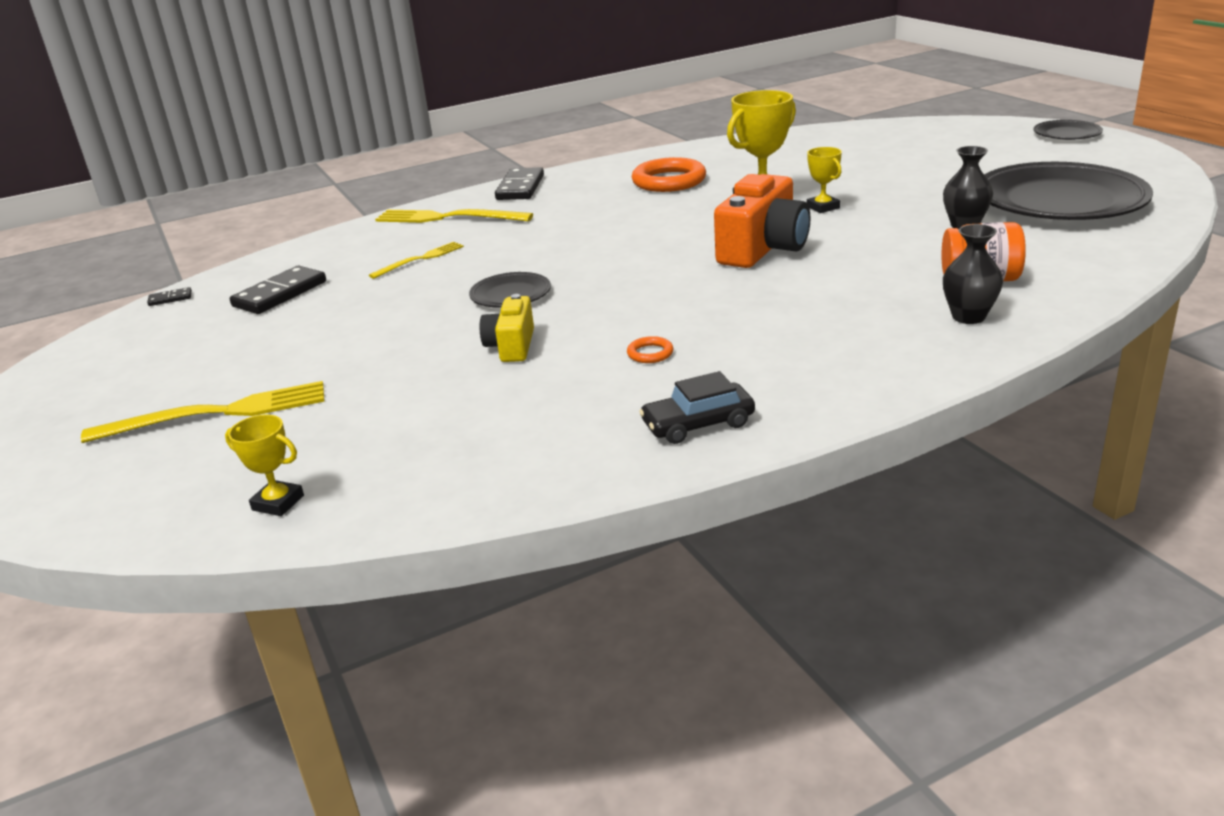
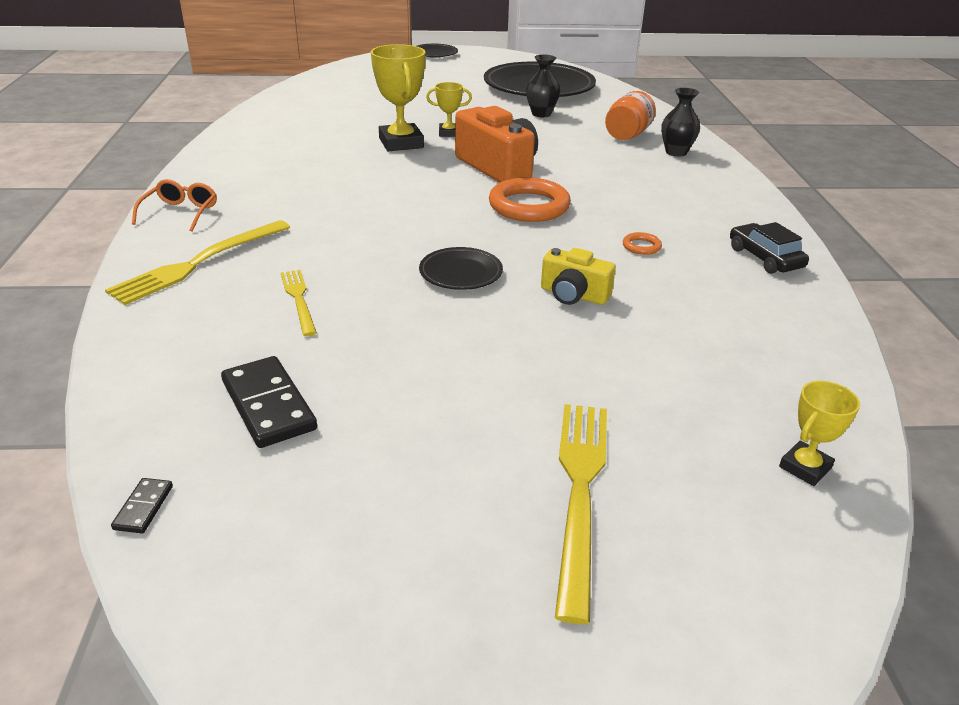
camera: 70 degrees left, 5 degrees up
(520, 187) = (180, 213): black domino -> orange glasses
(669, 181) = (296, 157): orange ring -> orange ring (529, 206)
(698, 424) = (765, 258): black car -> black car turned 150 degrees clockwise

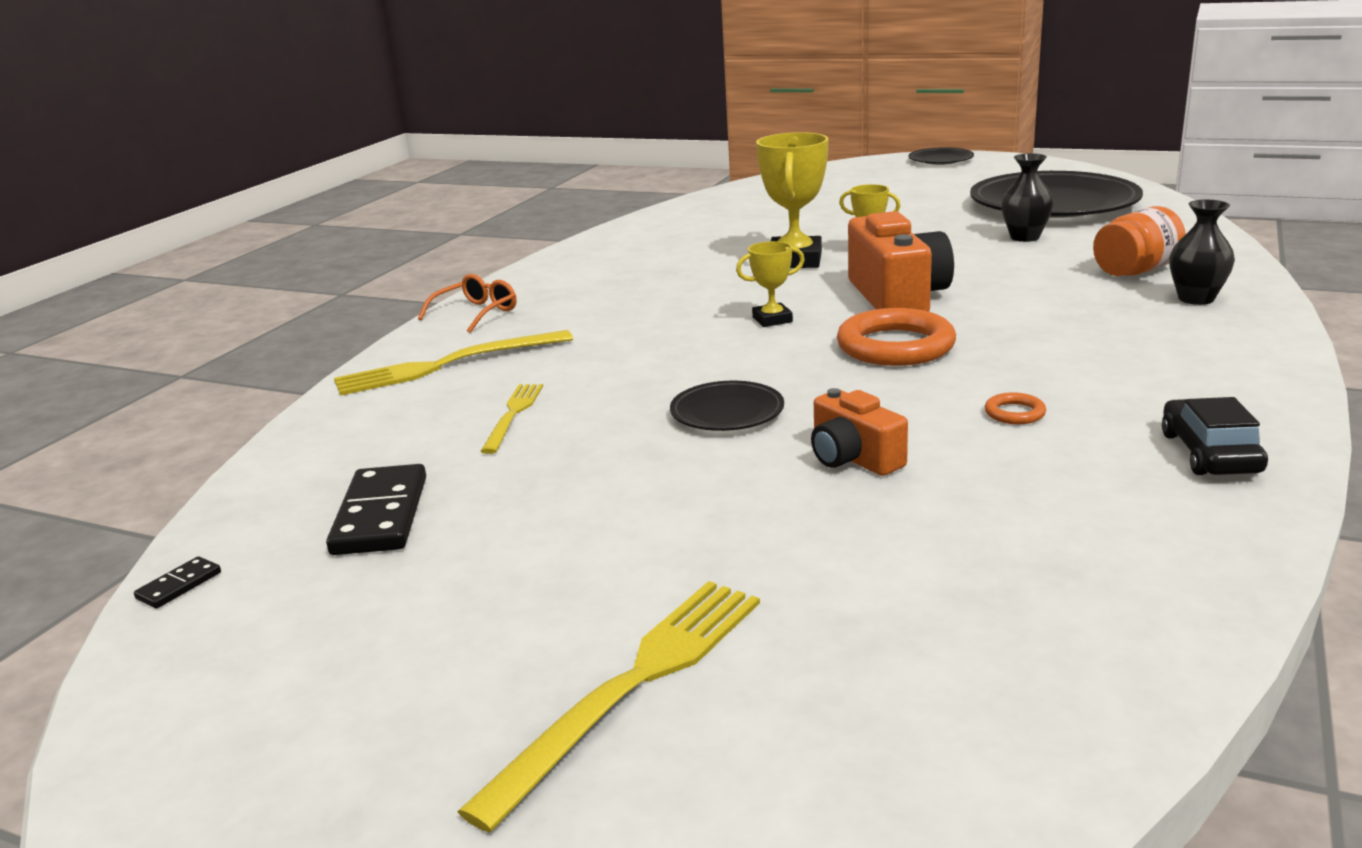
camera: 30 degrees right, 10 degrees down
(573, 295) = (853, 458): yellow camera -> orange camera
(805, 467) = (989, 740): yellow trophy -> yellow trophy (772, 320)

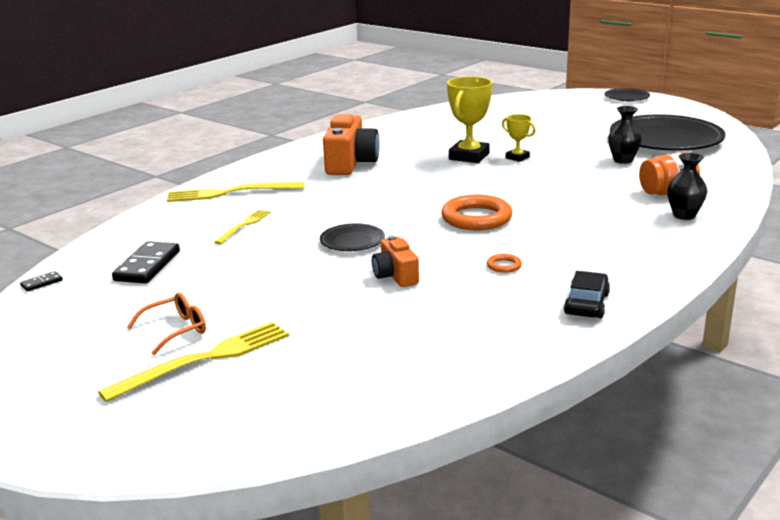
camera: 15 degrees right, 0 degrees up
(476, 313) = (266, 165): orange glasses -> orange glasses (176, 330)
(772, 320) = (422, 192): yellow trophy -> none
(897, 297) = (506, 189): orange camera -> orange camera (350, 163)

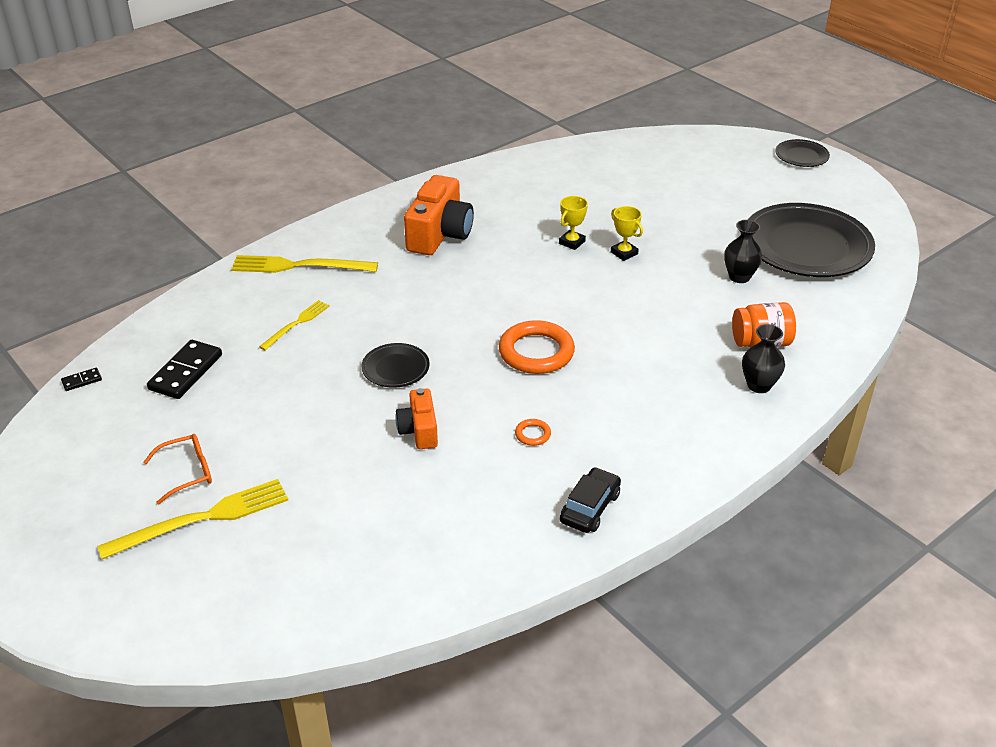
camera: 10 degrees right, 15 degrees up
(469, 156) = (572, 242): yellow trophy -> yellow trophy, size x0.54

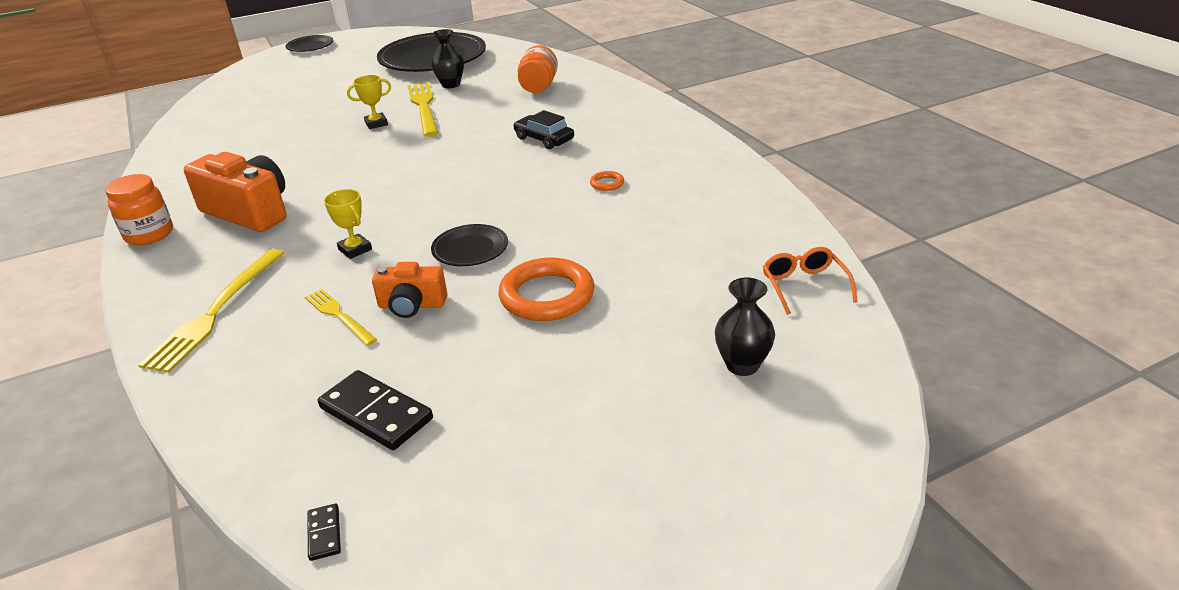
camera: 75 degrees left, 5 degrees down
(188, 472) = (584, 406): orange glasses -> orange glasses (804, 285)
(202, 519) = (672, 392): yellow fork -> yellow fork (424, 107)
(398, 200) = (149, 234): none -> orange jar
(419, 430) = (576, 240): orange camera -> orange camera (412, 305)
(536, 352) = (492, 173): orange ring -> orange ring (547, 295)
(572, 242) = (336, 144): yellow trophy -> yellow trophy (355, 249)
(590, 508) = (707, 166): black car -> black car (544, 139)
(759, 385) = (588, 93): black vase -> black vase (742, 365)

